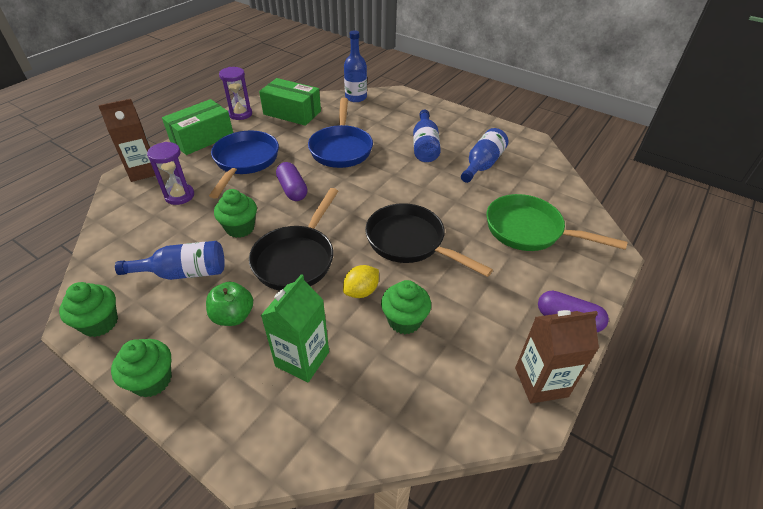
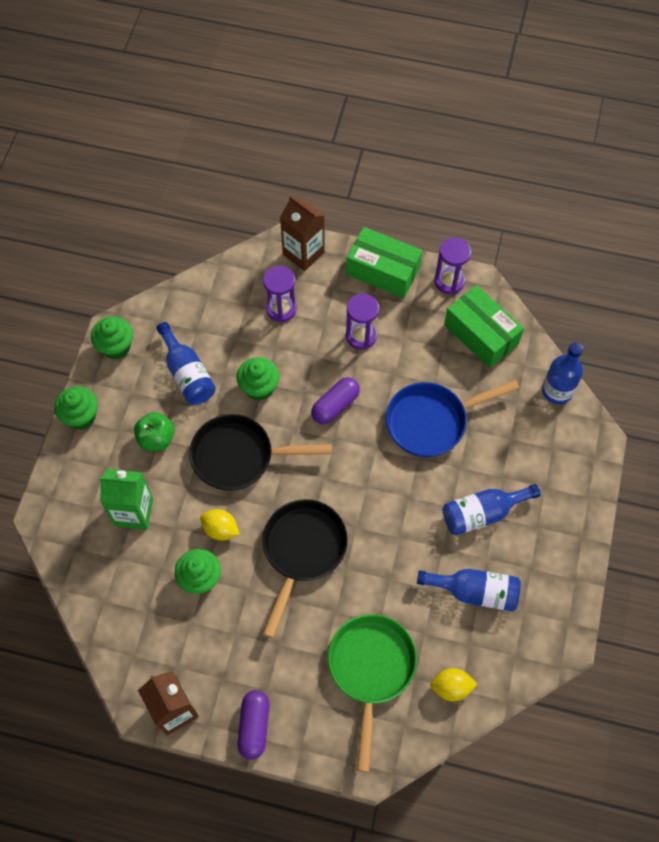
camera: 70 degrees right, 20 degrees up
(245, 162) = (361, 336): blue pan -> purple hourglass
(292, 113) = (481, 334): green box -> green box turned 45 degrees counterclockwise
(553, 194) = (451, 687): none -> yellow lemon

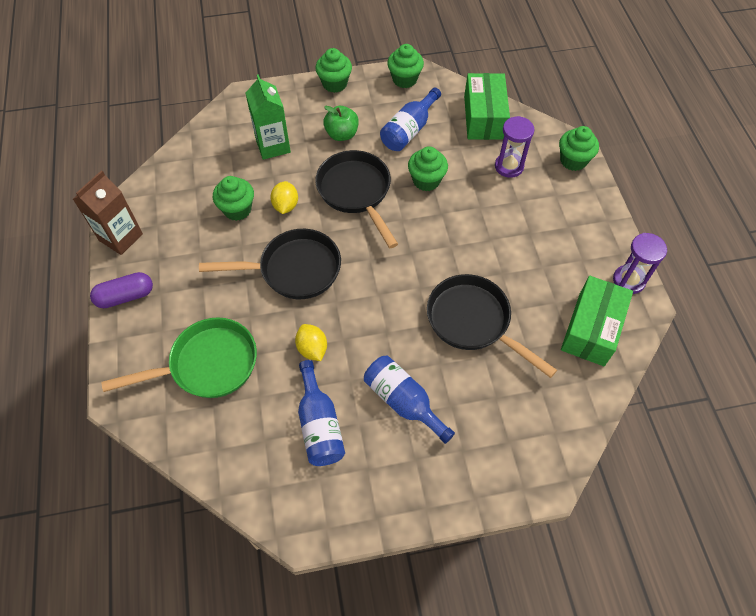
camera: 65 degrees right, 5 degrees down
(303, 253) = (573, 160): brown carton -> green cupcake
(335, 406) = (442, 240): purple capsule -> none
(361, 336) = (522, 233): purple hourglass -> none
(383, 271) = (599, 224): green box -> green box (484, 117)
(432, 421) = (473, 322): blue pan -> black pan
(451, 687) = (216, 440): yellow lemon -> yellow lemon (312, 349)
(557, 391) = (576, 422): blue bottle -> none

